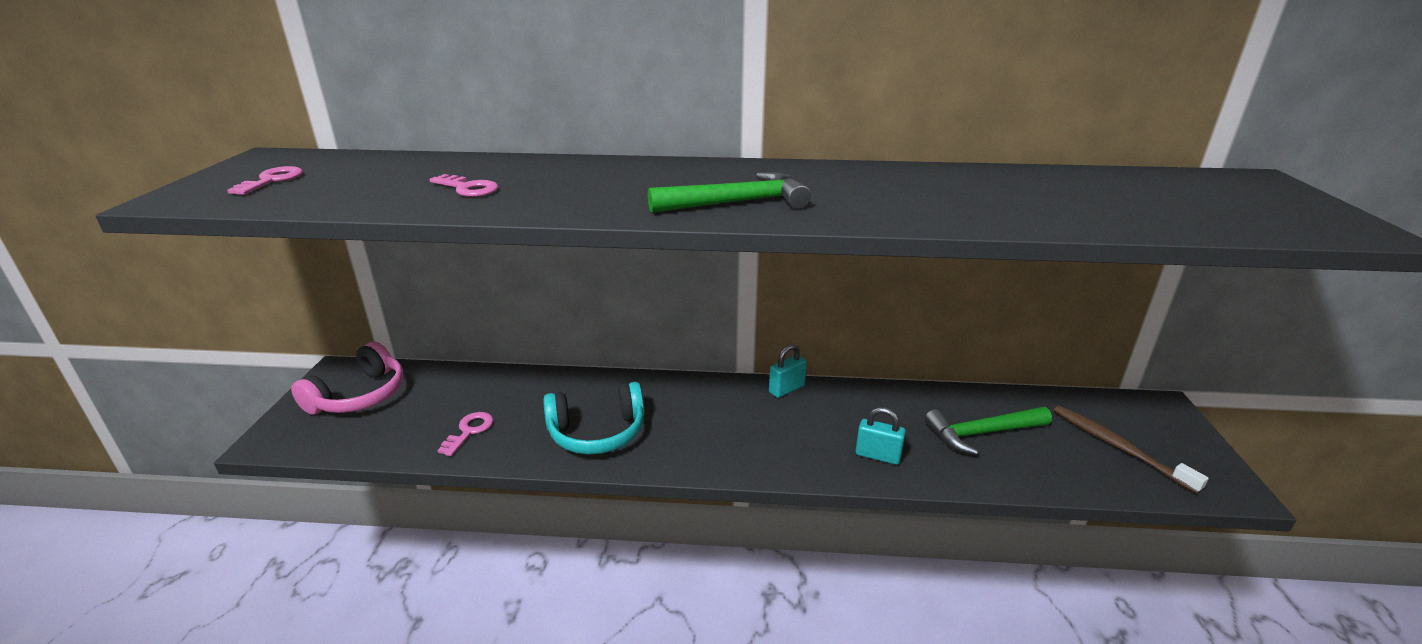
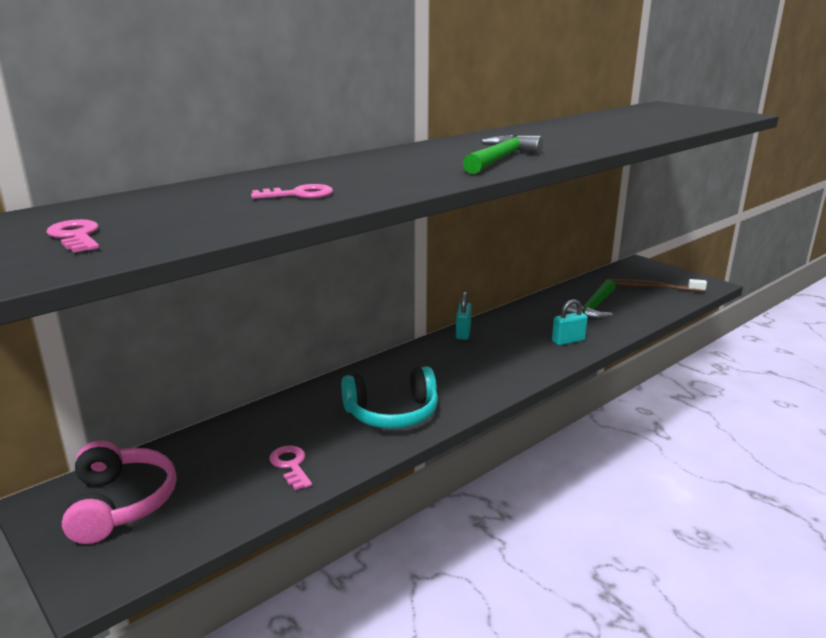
camera: 45 degrees left, 5 degrees down
(597, 432) = (392, 413): turquoise headphones -> turquoise headphones turned 45 degrees clockwise

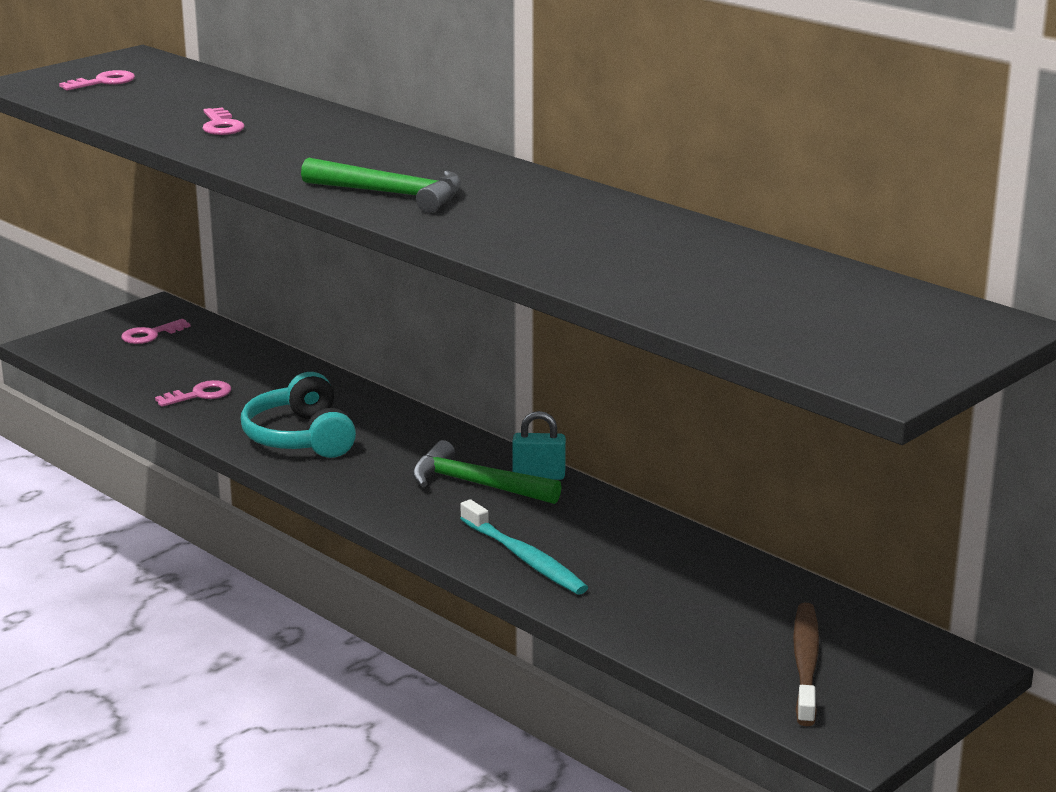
camera: 85 degrees right, 0 degrees up
(120, 503) = (151, 335): pink headphones -> pink key
(568, 341) = (524, 558): turquoise padlock -> turquoise toothbrush
(593, 308) = (673, 590): green hammer -> green hammer (476, 484)

